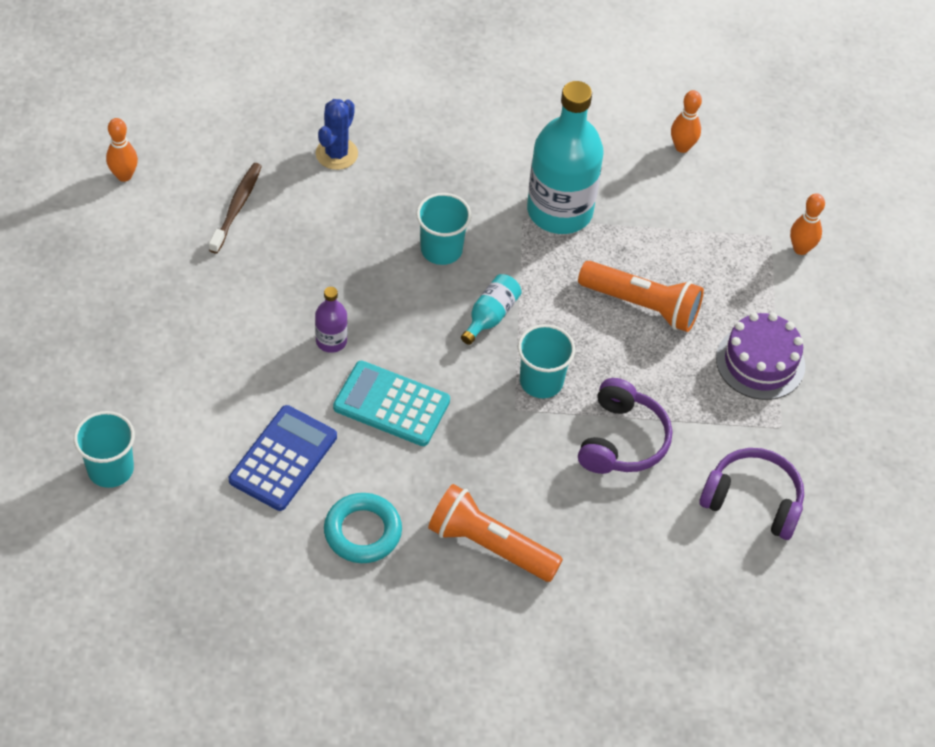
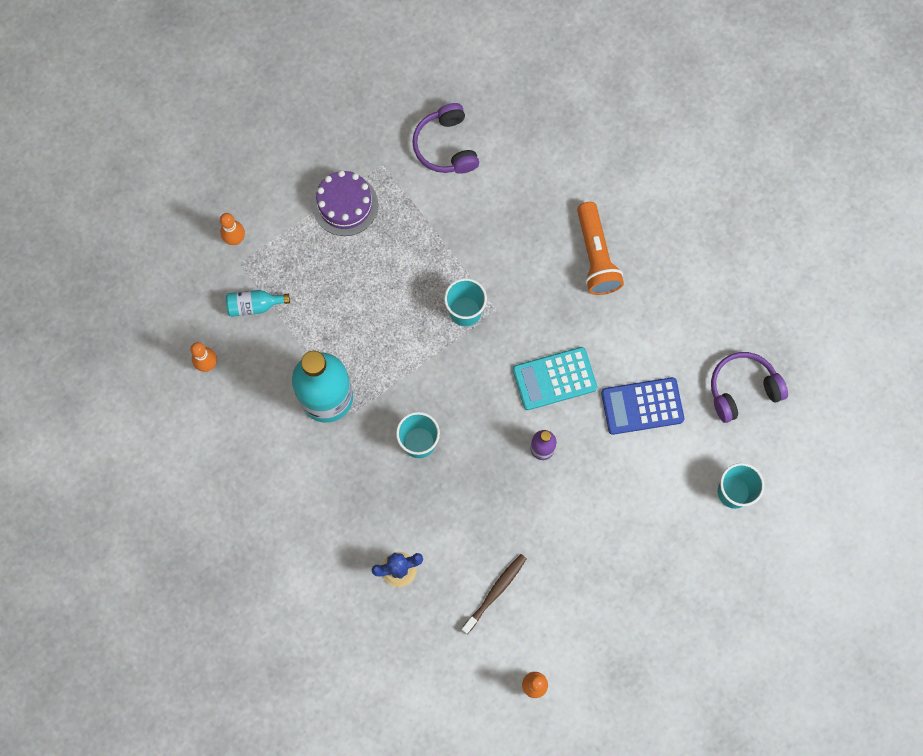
camera: 125 degrees left, 20 degrees up
(237, 207) = (495, 592): brown toothbrush -> brown toothbrush turned 150 degrees clockwise
(362, 532) = (647, 326): turquoise ring -> none
(391, 404) = (554, 378): turquoise calculator -> turquoise calculator turned 90 degrees clockwise
(490, 316) = (443, 374): turquoise bottle -> turquoise bottle (254, 305)
(622, 440) = (466, 239): purple headphones -> purple headphones (742, 389)
(642, 305) = (360, 297): orange flashlight -> none

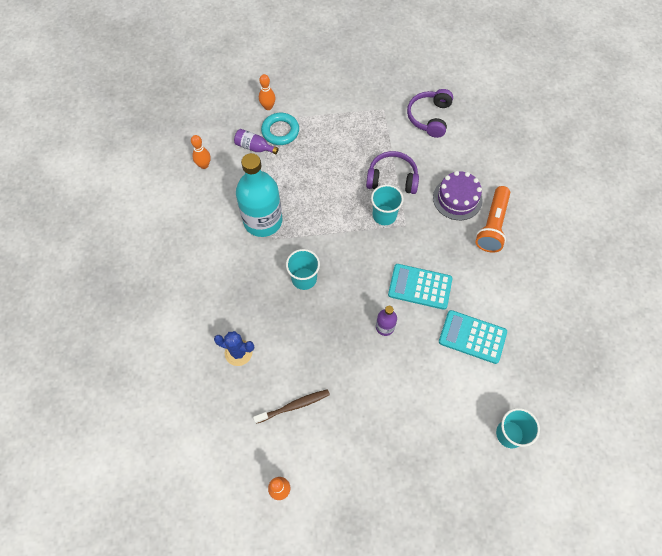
camera: 30 degrees right, 10 degrees down
(254, 305) = (254, 147): turquoise bottle -> purple bottle
(272, 265) = (280, 131): none -> turquoise ring
(345, 205) = (346, 119): purple cake -> purple cake (457, 198)
(642, 406) = (472, 337): blue calculator -> turquoise calculator
(742, 389) = (554, 364): purple headphones -> purple headphones (392, 179)

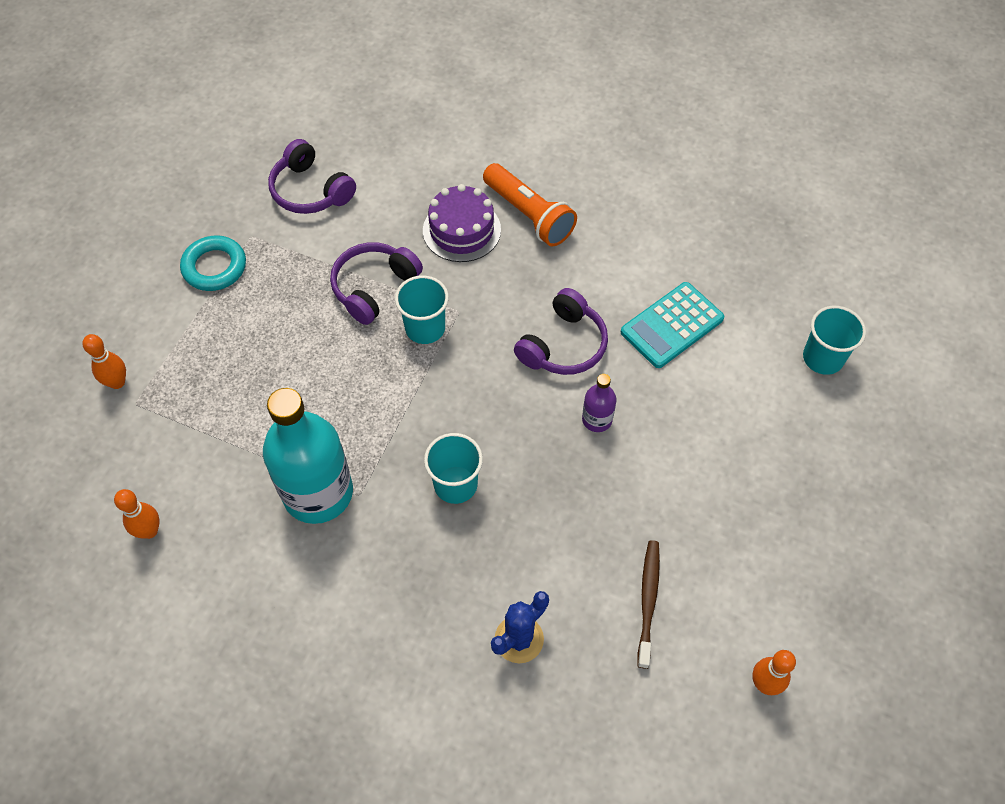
camera: 60 degrees left, 5 degrees down
(254, 147) = (176, 439): purple bottle -> none
(280, 131) = (177, 388): turquoise ring -> turquoise ring (214, 267)
(420, 287) = (563, 345): turquoise calculator -> purple headphones

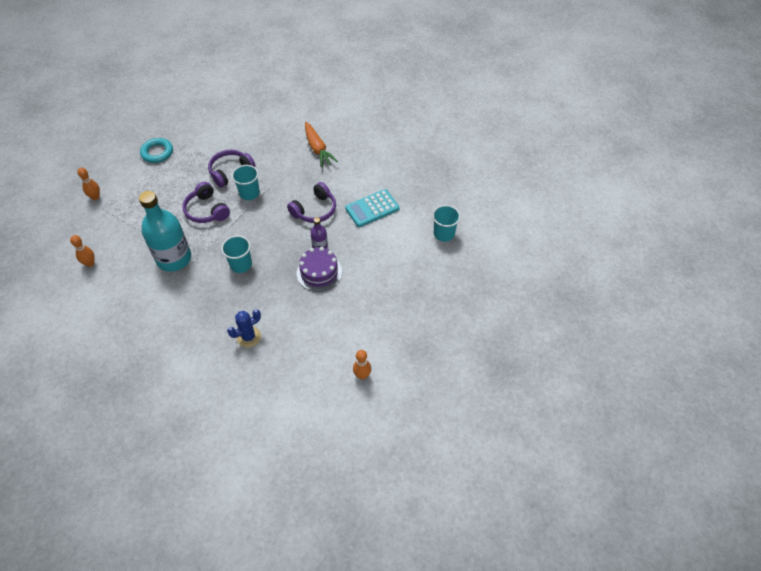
camera: 10 degrees right, 5 degrees down
(310, 190) = (214, 124): purple headphones -> purple headphones (206, 210)
(461, 230) = (282, 152): purple cake -> purple cake (319, 272)
(529, 215) = (317, 149): orange flashlight -> orange carrot
(648, 600) = (317, 330): brown toothbrush -> none

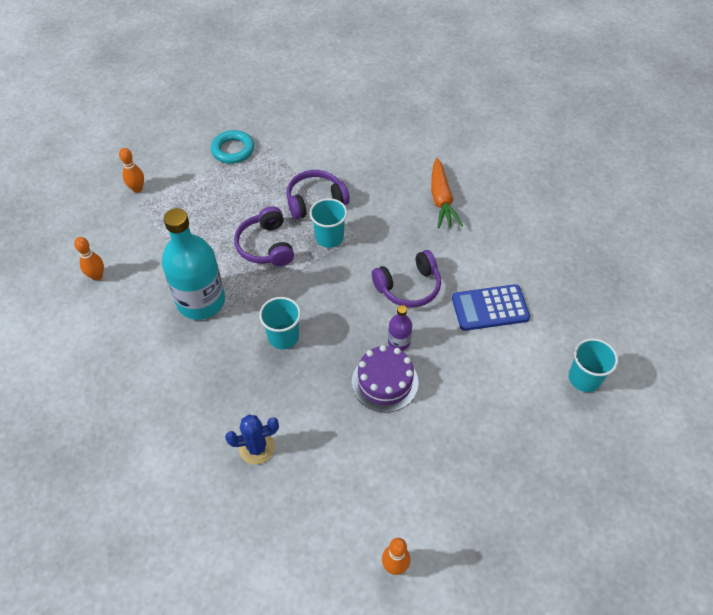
camera: 20 degrees right, 0 degrees up
(372, 208) = (490, 308): turquoise calculator -> blue calculator

